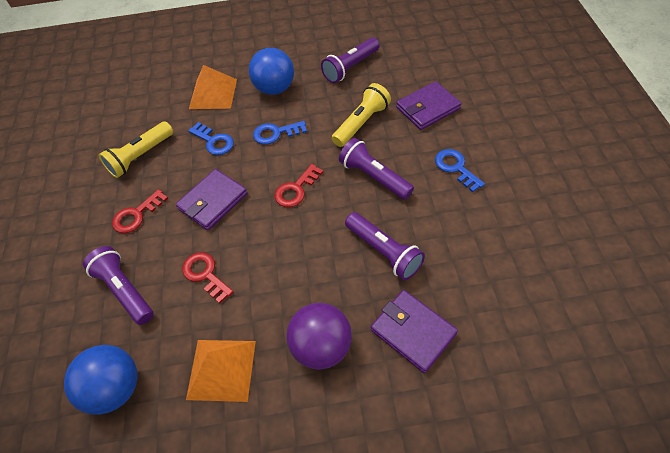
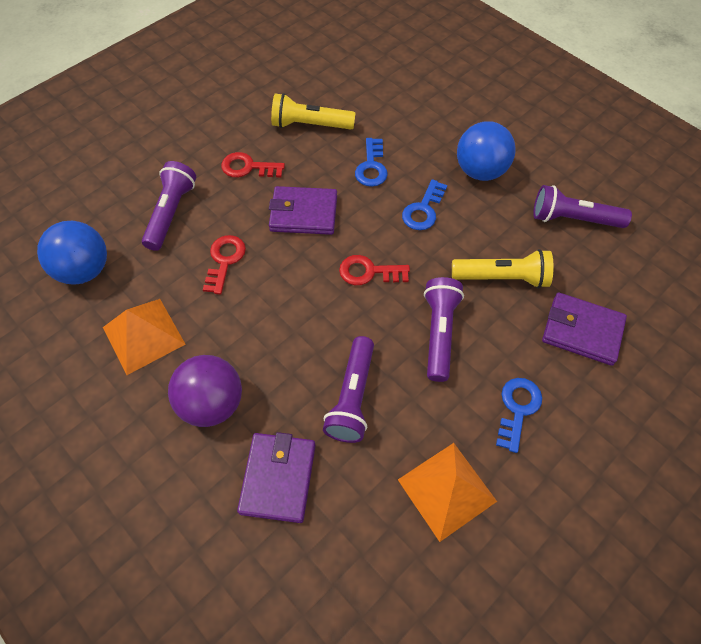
camera: 50 degrees right, 5 degrees up
(213, 94) = (428, 126): orange pyramid -> orange pyramid (447, 490)
(276, 133) = (423, 210): blue key -> blue key turned 105 degrees counterclockwise

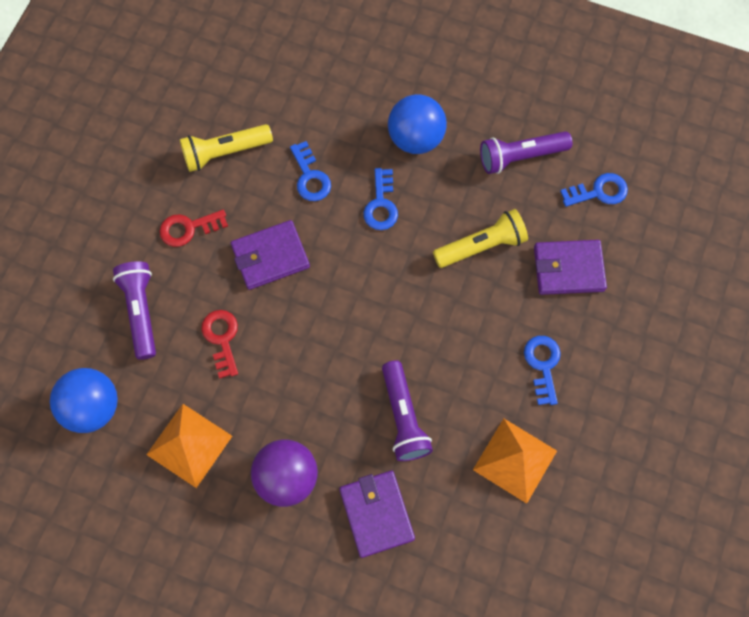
camera: 25 degrees left, 10 degrees up
(368, 272) = (361, 292): red key -> none
(439, 333) = (450, 325): purple flashlight -> none
(641, 275) = (599, 192): none -> blue key

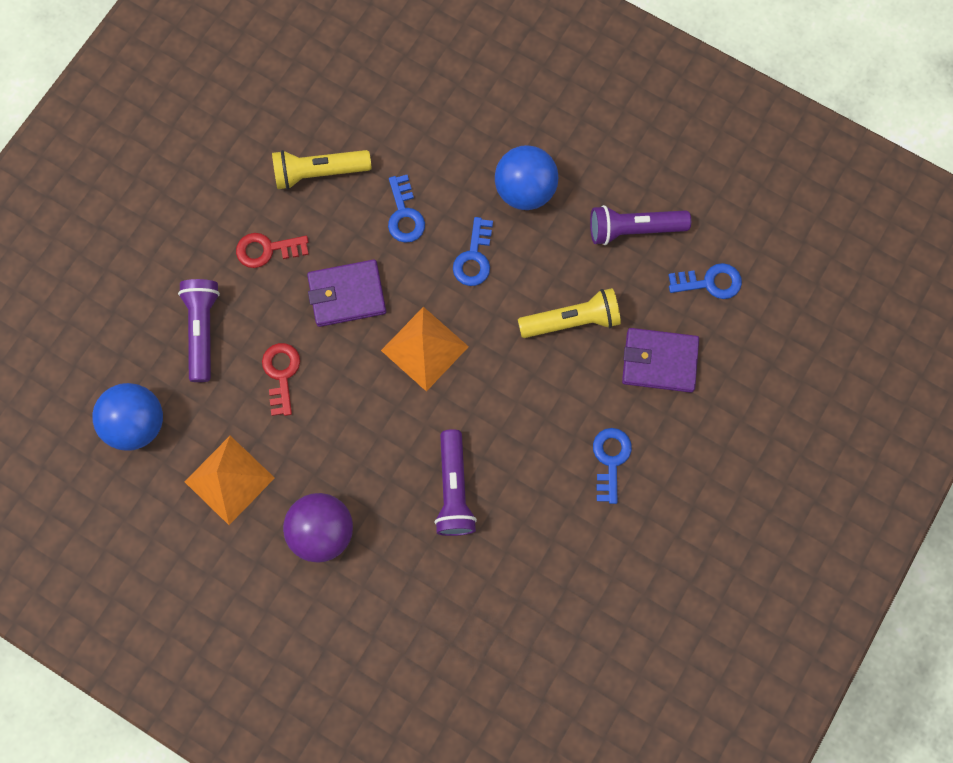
camera: 10 degrees right, 5 degrees up
(376, 514) = (407, 584): purple wallet -> none
(515, 460) = (561, 554): orange pyramid -> orange pyramid (424, 348)

